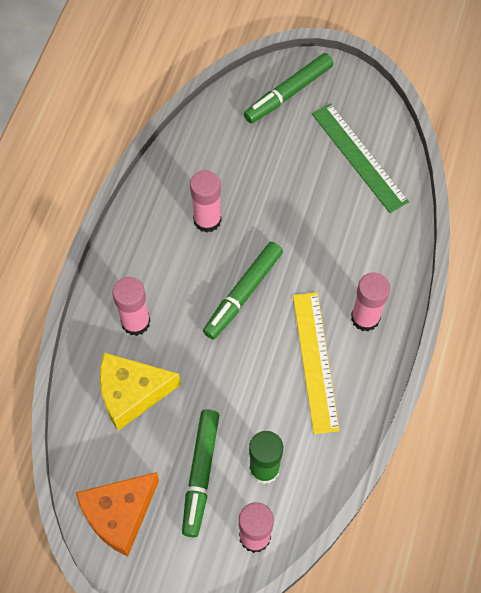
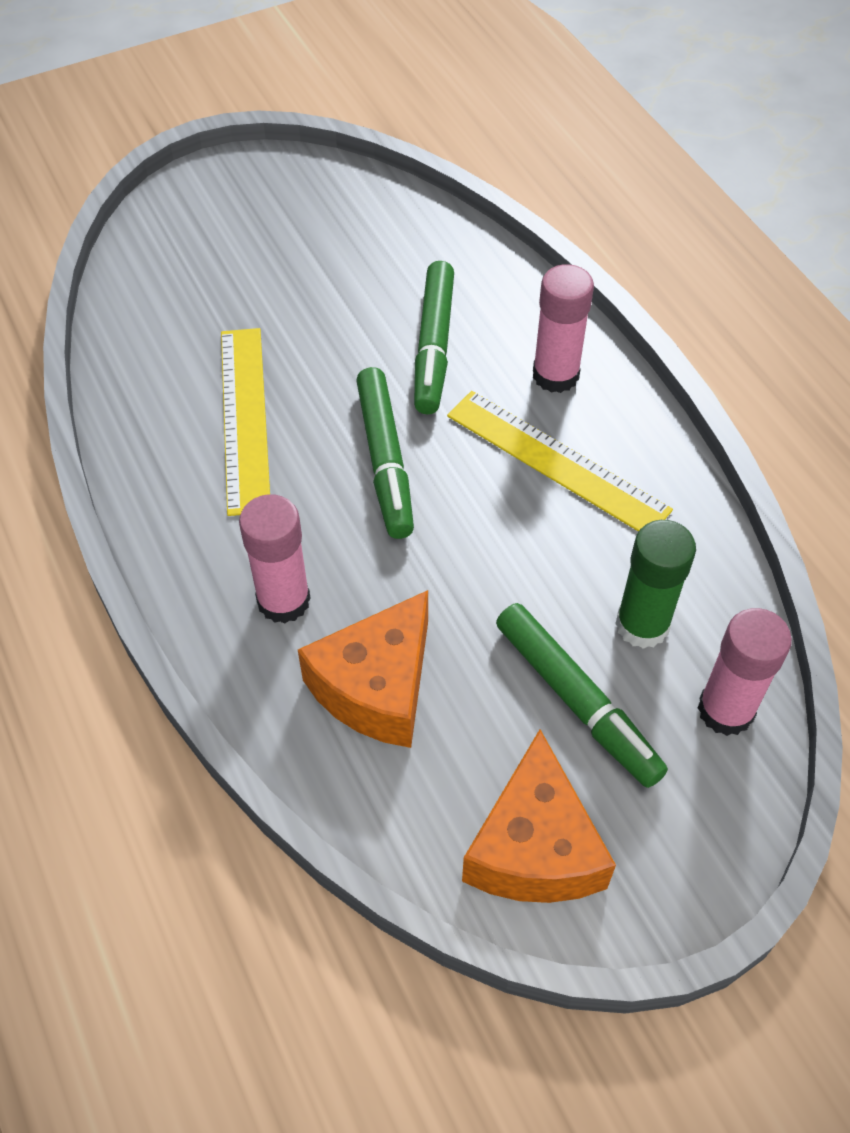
camera: 45 degrees left, 10 degrees down
(131, 393) = (376, 687): yellow cheese -> orange cheese
(207, 220) = (245, 418): pink glue stick -> yellow ruler
(288, 93) = (193, 224): green marker -> green marker (433, 346)
(359, 157) = (354, 229): green ruler -> none

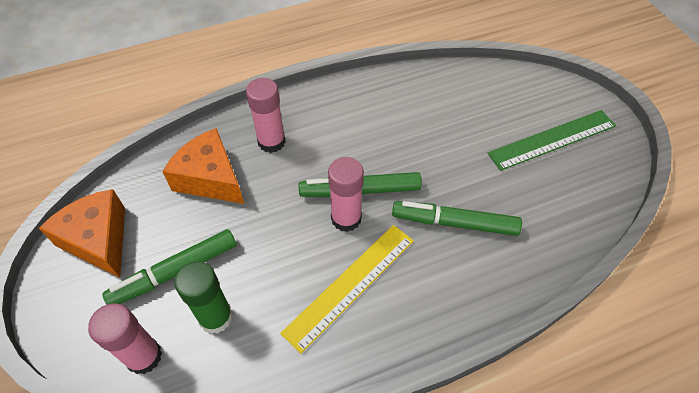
camera: 95 degrees right, 0 degrees up
(245, 418) = (397, 127): yellow ruler -> none
(268, 233) = (552, 139): none -> green ruler
(534, 847) = (98, 240): orange cheese -> orange cheese turned 45 degrees clockwise
(555, 375) = (428, 295): pink glue stick -> pink glue stick (346, 218)

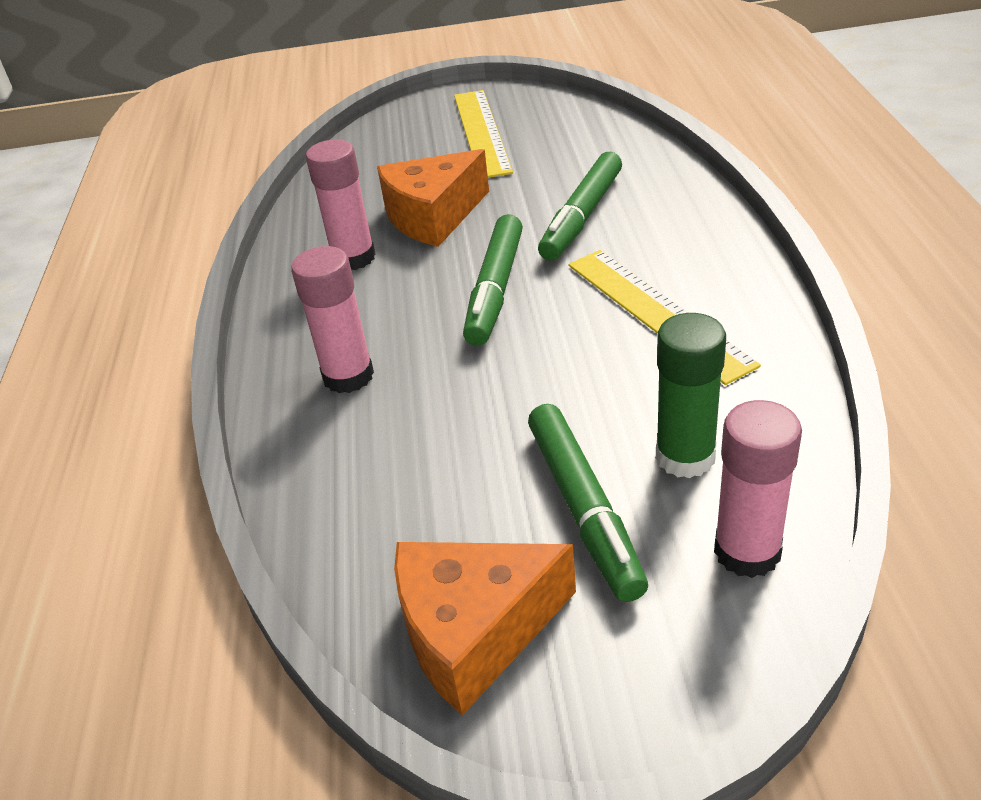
camera: 70 degrees left, 15 degrees down
(210, 178) = (392, 457): orange cheese -> orange cheese (433, 216)
(346, 218) = (540, 307): pink glue stick -> pink glue stick (353, 258)
(552, 139) = (481, 132): green ruler -> yellow ruler

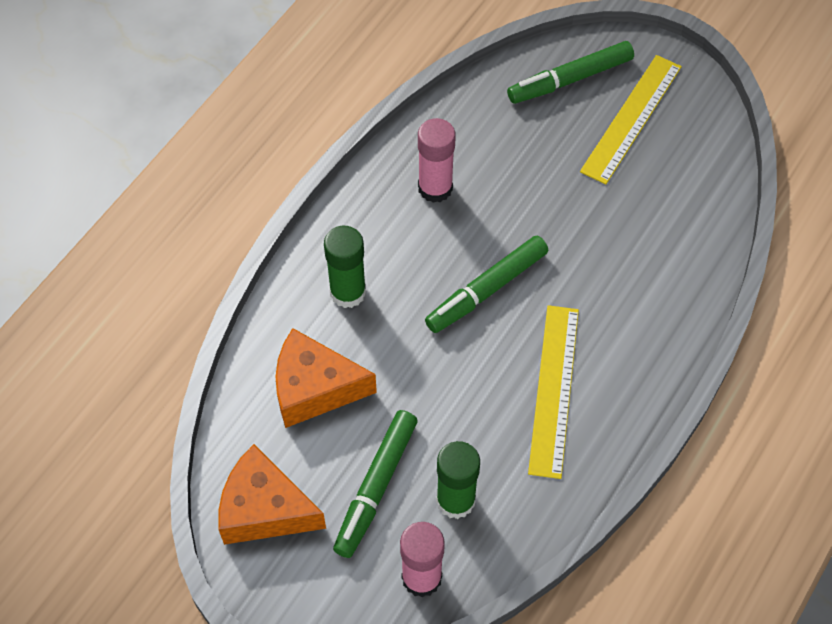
camera: 35 degrees right, 20 degrees up
(348, 376) = (348, 292): pink glue stick -> green glue stick
(433, 216) = (516, 187): orange cheese -> orange cheese (314, 388)
(581, 217) = (602, 267): green marker -> green marker (569, 79)

